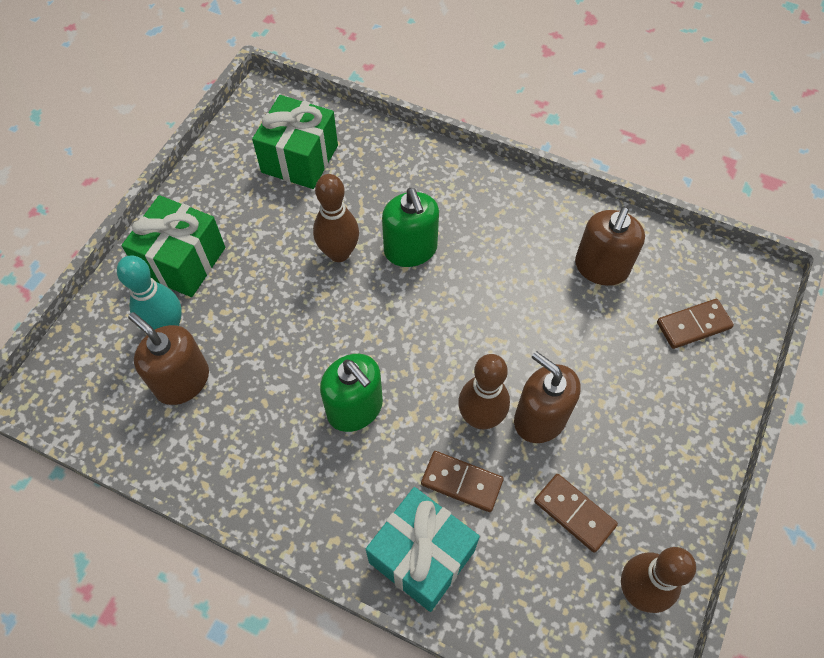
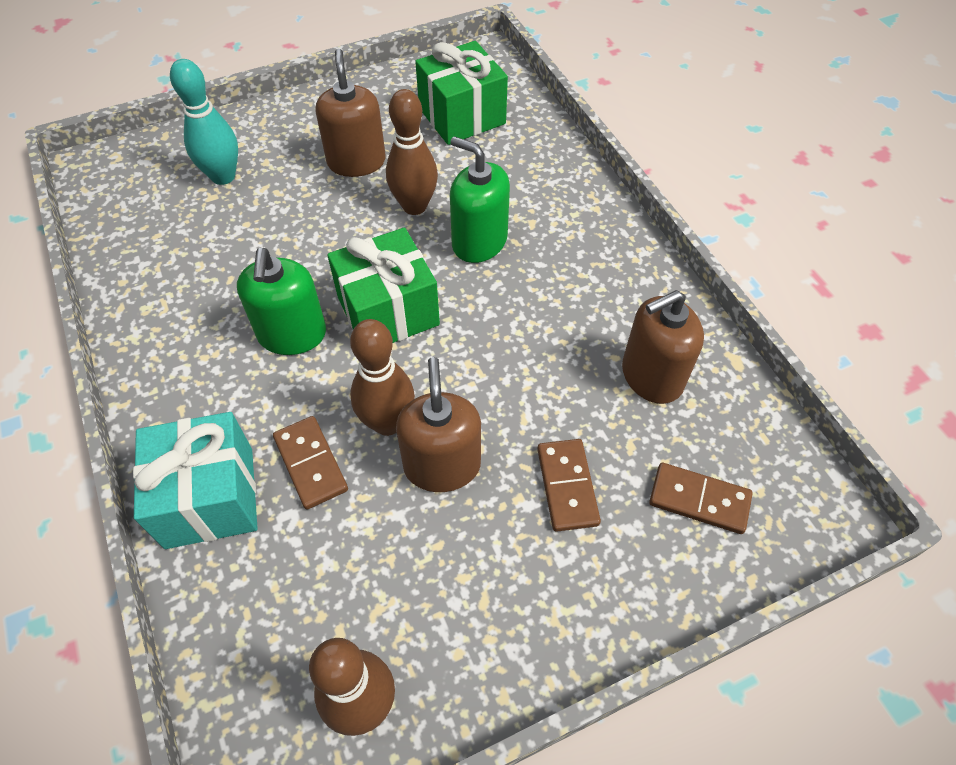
camera: 40 degrees right, 5 degrees down
(182, 261) = (288, 136): green gift -> green gift (388, 311)
(182, 381) = (191, 221): brown soap dispenser -> brown soap dispenser (356, 162)
(410, 249) = (479, 242): green soap dispenser -> green soap dispenser turned 105 degrees clockwise
(574, 513) = (381, 576): brown domino -> brown domino (567, 486)

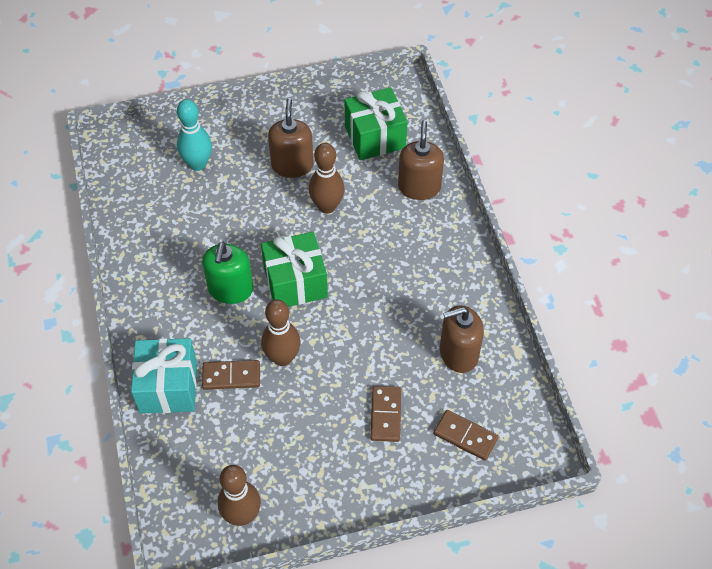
camera: 10 degrees right, 0 degrees up
(311, 464) = (231, 376): brown domino -> brown domino turned 75 degrees counterclockwise
(442, 465) = (311, 390): brown soap dispenser -> brown soap dispenser (419, 187)
(479, 242) = (366, 241): green soap dispenser -> none

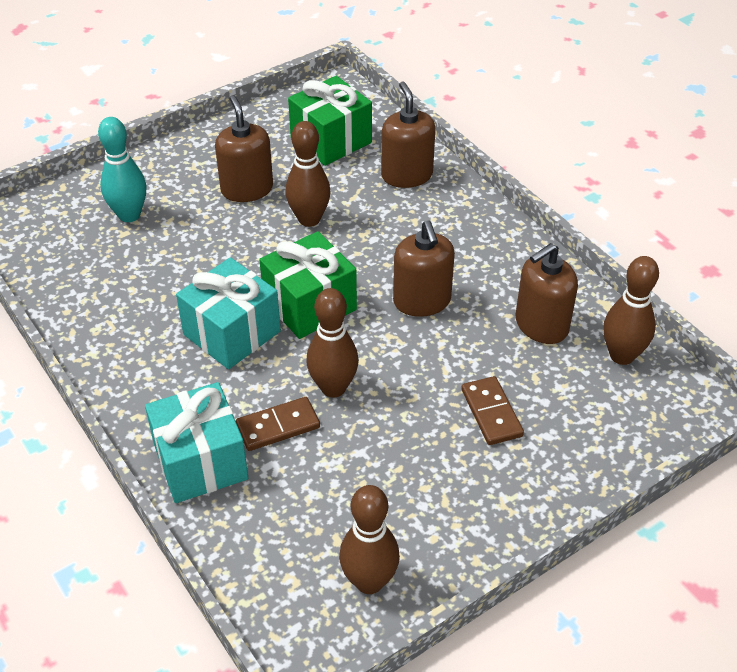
camera: 20 degrees left, 10 degrees down
(230, 289) = (232, 333): green soap dispenser -> turquoise gift
(379, 305) = (422, 301): none -> brown soap dispenser
(465, 436) = (597, 408): brown domino -> none
(506, 399) = (622, 355): none -> brown bowling pin

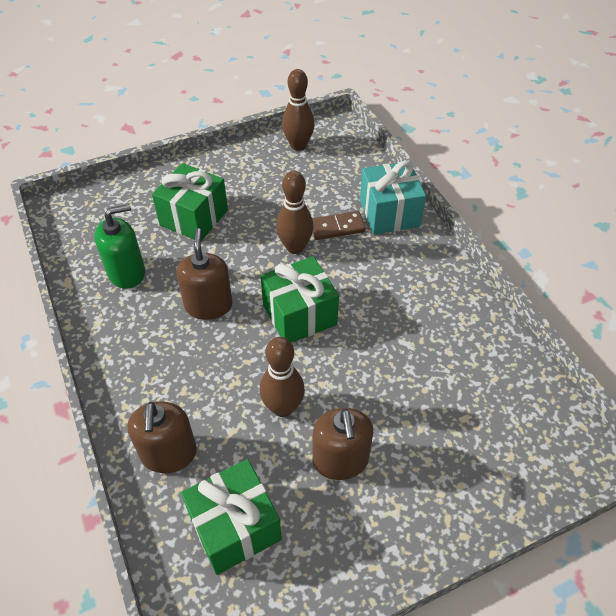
camera: 170 degrees left, 5 degrees up
(129, 215) = (462, 442): turquoise bowling pin -> none
(232, 333) = (364, 299): turquoise gift -> none
(491, 413) = (194, 218): brown domino -> green gift
(541, 325) = (127, 272): brown soap dispenser -> green soap dispenser
(622, 355) = (84, 242): brown bowling pin -> none

